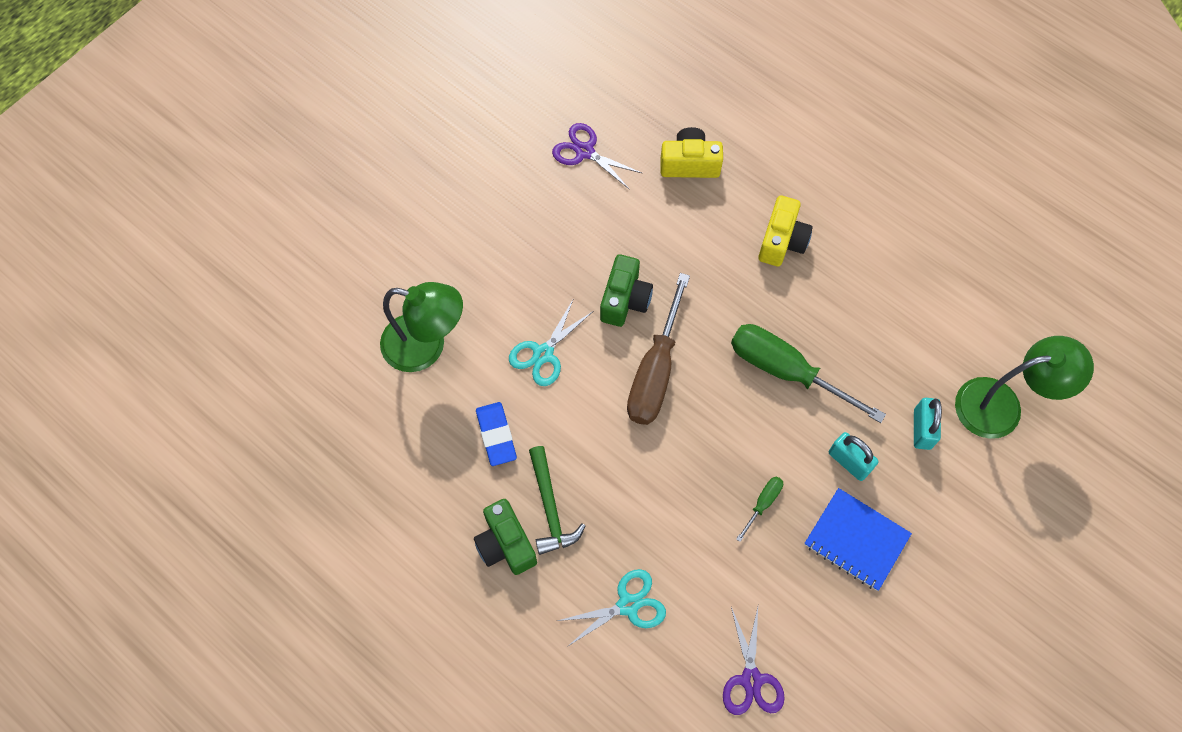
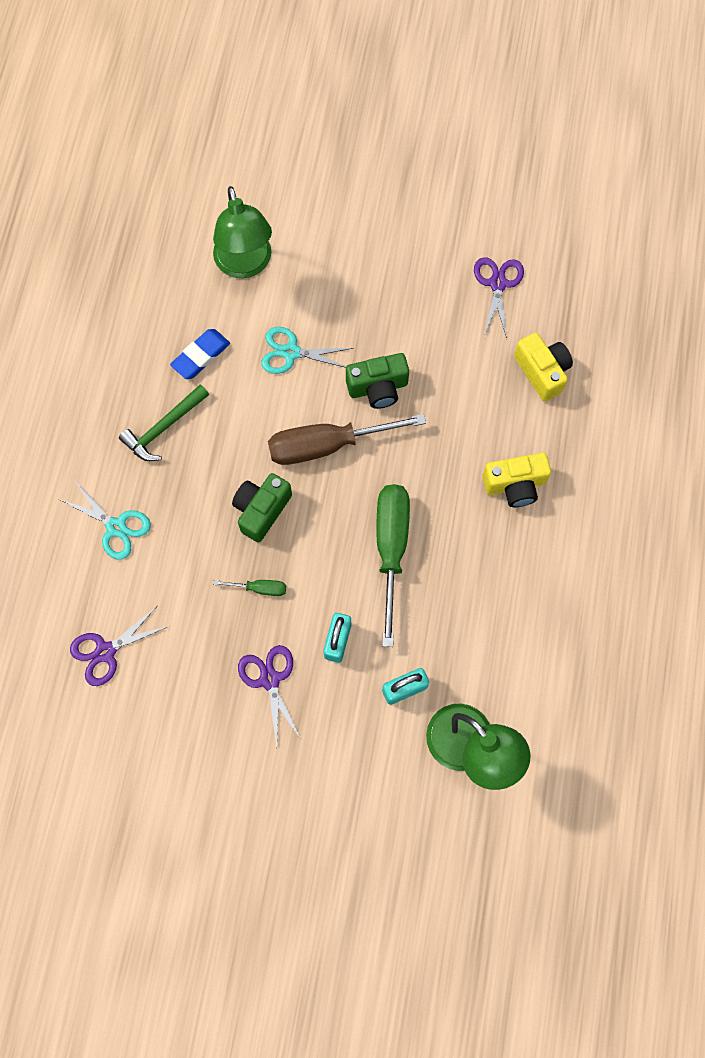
camera: 60 degrees right, 5 degrees up
(505, 544) = (116, 411): green camera -> green camera (261, 510)
(856, 540) = (270, 679): blue notebook -> purple scissors

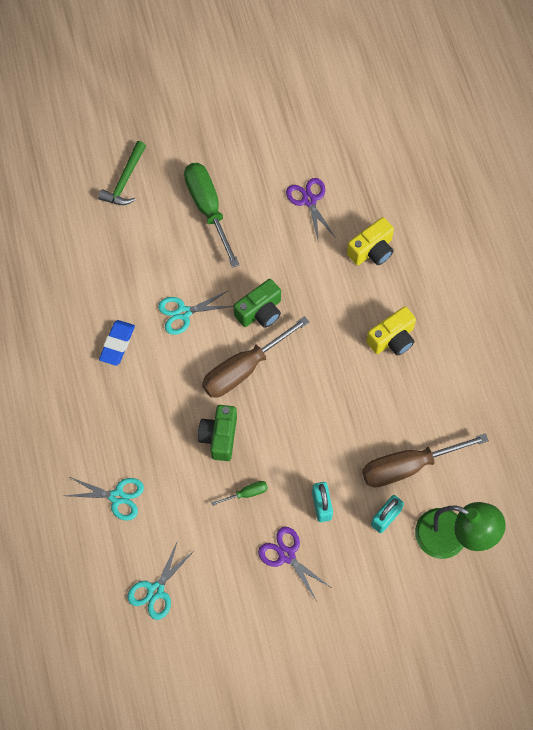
camera: 25 degrees left, 5 degrees down
(106, 651) = (156, 590): purple scissors -> turquoise scissors
(164, 428) = (116, 409): green hammer -> green hammer (125, 180)
(245, 264) = (117, 263): green lamp -> none
(391, 548) = (327, 422): green screwdriver -> green screwdriver (208, 208)
(459, 641) = (407, 467): none -> brown screwdriver
(542, 372) = (372, 250): yellow camera -> yellow camera turned 105 degrees clockwise

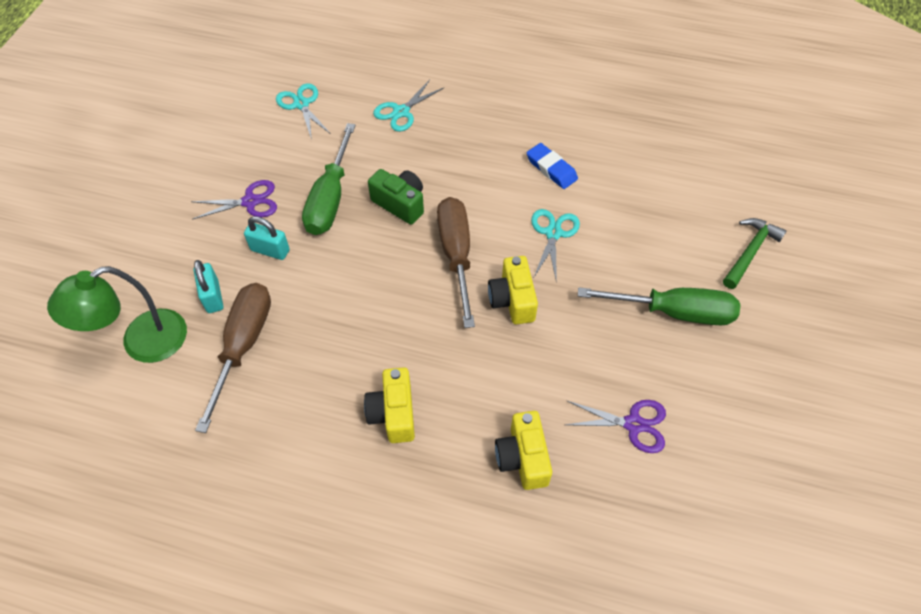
camera: 120 degrees right, 10 degrees down
(125, 180) = (749, 252): green hammer -> green hammer turned 75 degrees clockwise
(247, 493) = (330, 199): green screwdriver -> green screwdriver, size x2.25
(260, 312) = (512, 300): green camera -> yellow camera

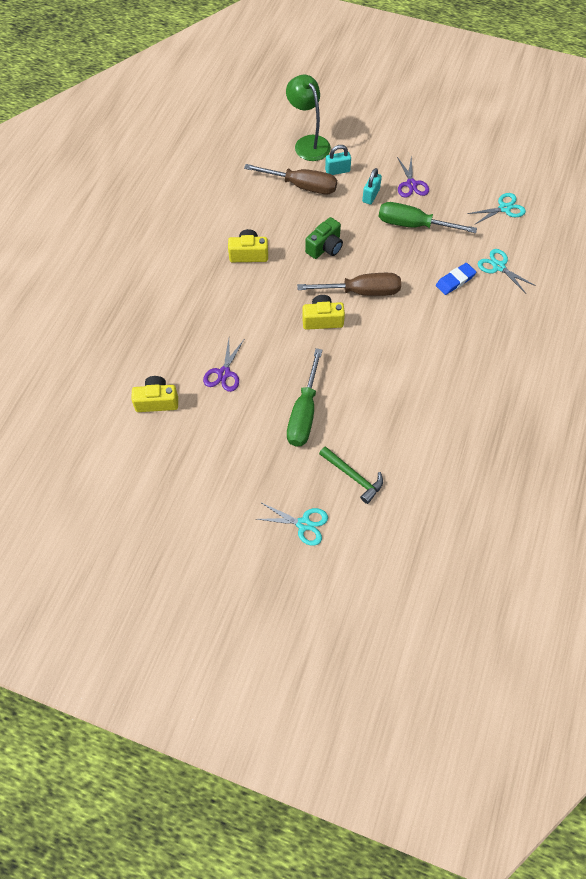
camera: 95 degrees right, 5 degrees up
(400, 204) = (407, 263): green camera -> green camera (325, 247)
(522, 458) = (211, 313): yellow camera -> yellow camera (157, 401)
(551, 169) = (440, 357): blue eraser -> blue eraser (455, 281)
(553, 233) = (377, 350): turquoise scissors -> turquoise scissors (303, 524)

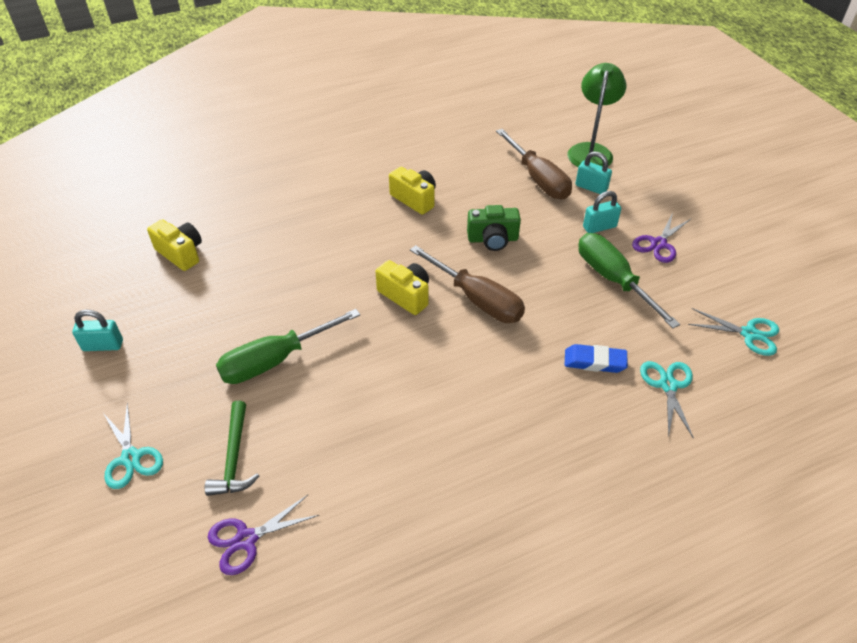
camera: 45 degrees right, 15 degrees down
(197, 489) = (103, 345): none -> turquoise padlock
(224, 373) = (260, 273): purple scissors -> purple scissors (246, 539)

